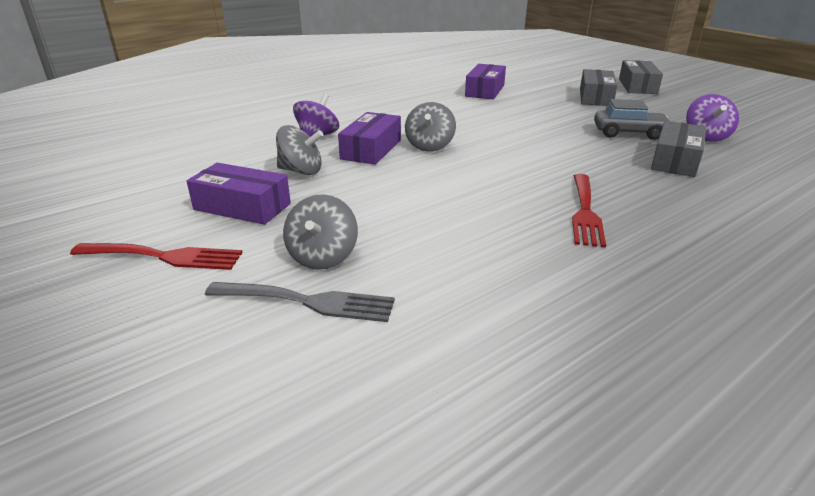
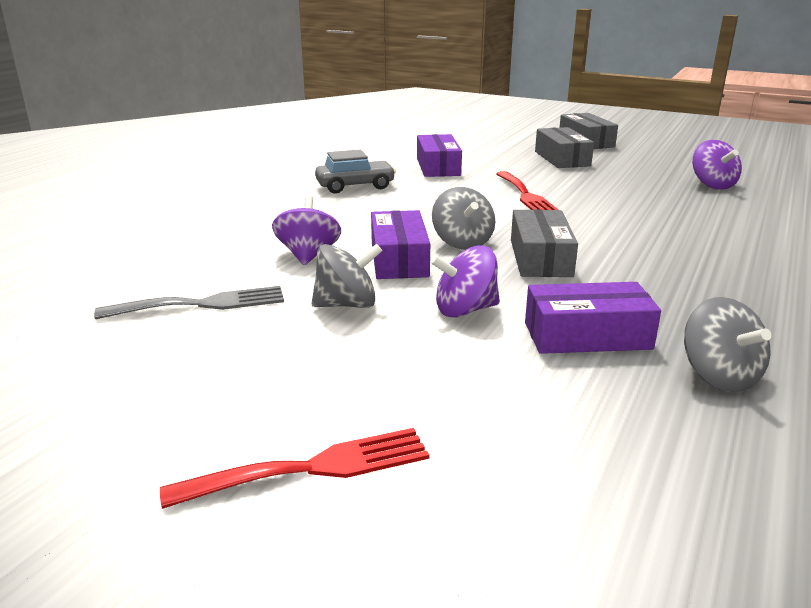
camera: 25 degrees left, 5 degrees down
(242, 207) = (331, 370): purple box -> purple box (587, 336)
(308, 302) = (579, 469): grey fork -> grey fork (202, 304)
(323, 257) = (520, 408): grey spinning top -> grey spinning top (718, 376)
(370, 190) = (465, 310): none -> purple spinning top
(585, 212) = (713, 285): red fork -> red fork (525, 195)
(629, 133) = (642, 193): grey car -> grey car (355, 186)
(675, 160) = (718, 214): grey box -> grey box (540, 258)

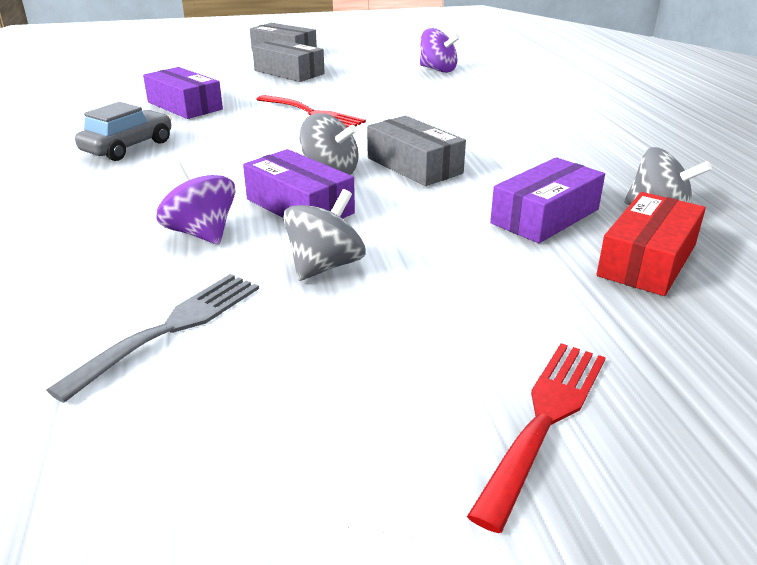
camera: 40 degrees left, 5 degrees up
(465, 310) = (431, 231): purple spinning top -> none
(621, 408) = (647, 260): none -> red box

